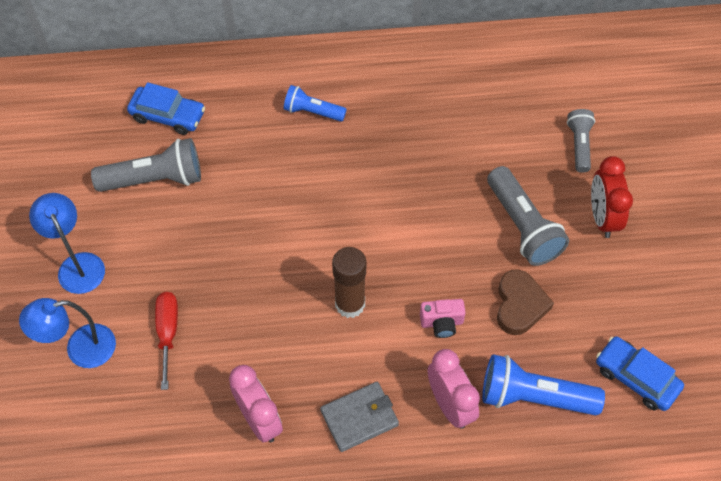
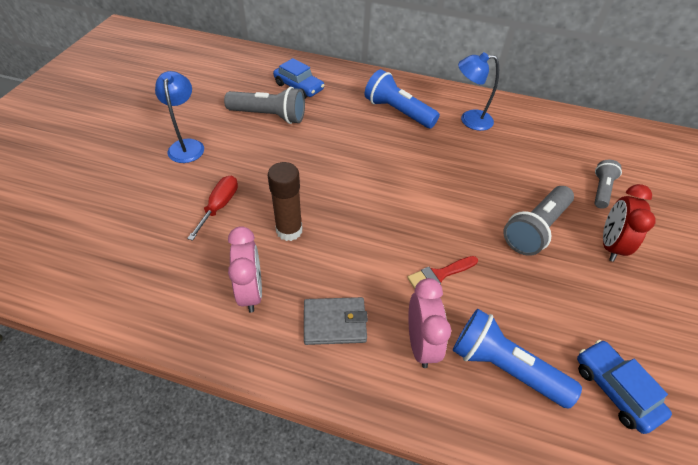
camera: 20 degrees right, 10 degrees down
(80, 349) = (152, 195): blue lamp -> blue lamp (469, 120)
(312, 112) = (398, 112): blue flashlight -> blue flashlight, size x1.65
(350, 304) = (368, 235): brown glue stick -> brown glue stick (289, 230)
(442, 323) = (439, 275): pink camera -> red brush
(520, 305) = (514, 285): brown heart -> none
(522, 226) = (535, 229): grey flashlight -> grey flashlight turned 45 degrees clockwise

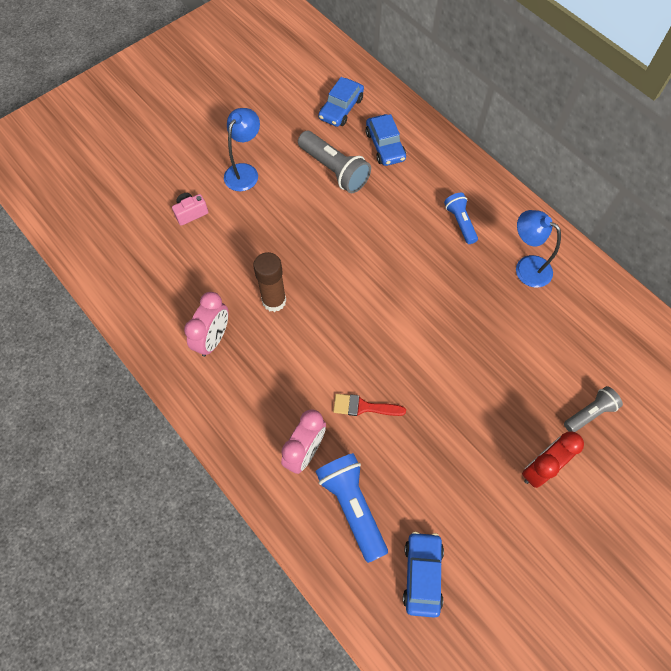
camera: 35 degrees right, 15 degrees up
(152, 196) = (191, 213): none -> pink camera
(219, 206) = (235, 249): red screwdriver -> none
(243, 76) = (341, 108): none -> blue car
(334, 322) = (255, 398): grey wallet -> none
(398, 112) = (460, 222): blue flashlight -> blue flashlight, size x0.61
(535, 229) = (484, 414): grey flashlight -> none

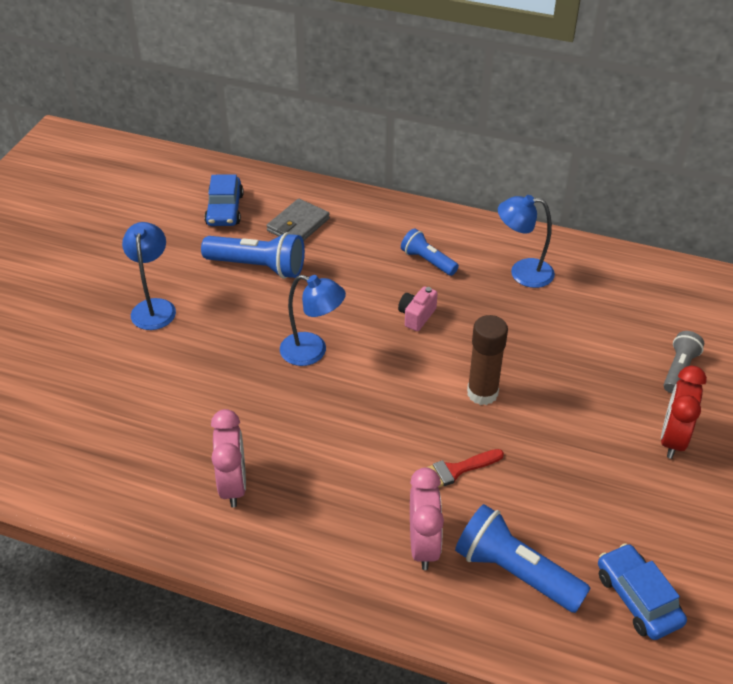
camera: 30 degrees left, 20 degrees down
(191, 213) = (115, 372): pink camera -> pink camera (416, 316)
(274, 301) = (279, 416): brown glue stick -> brown glue stick (482, 393)
(327, 261) = (312, 352): none -> blue lamp
(334, 170) = (258, 267): grey flashlight -> blue flashlight
(385, 146) = (298, 225): blue car -> grey wallet

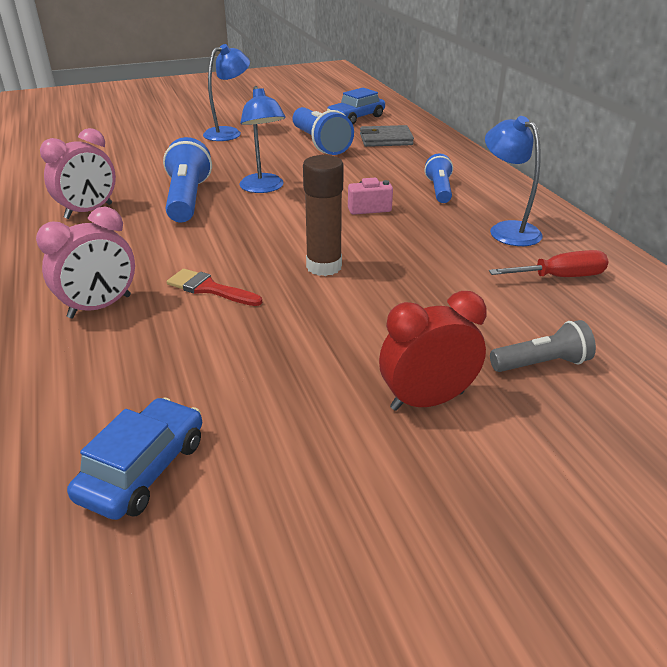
camera: 50 degrees right, 10 degrees down
(515, 572) = (110, 368): blue flashlight -> blue flashlight (187, 199)
(602, 295) = (560, 277): none -> red screwdriver

